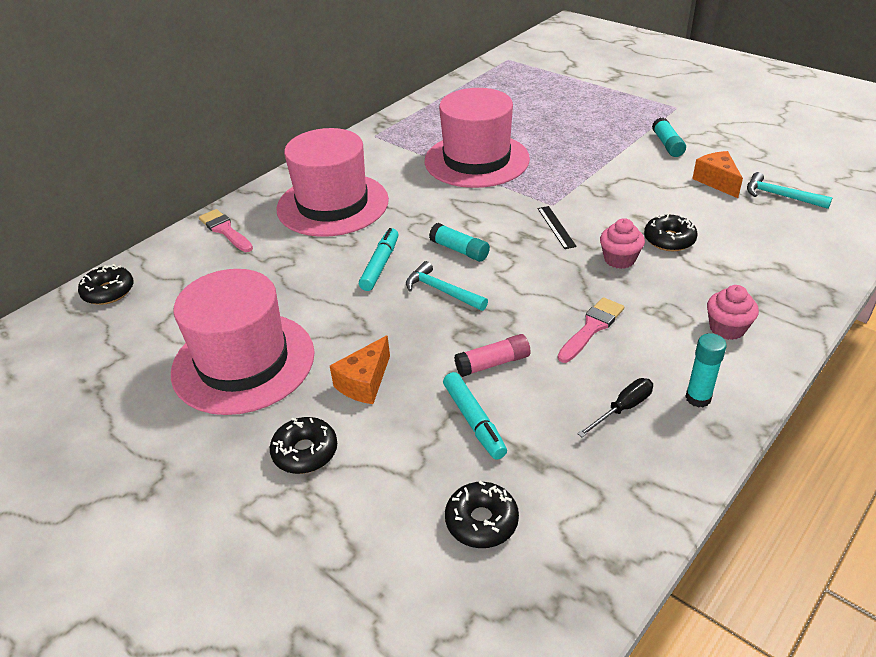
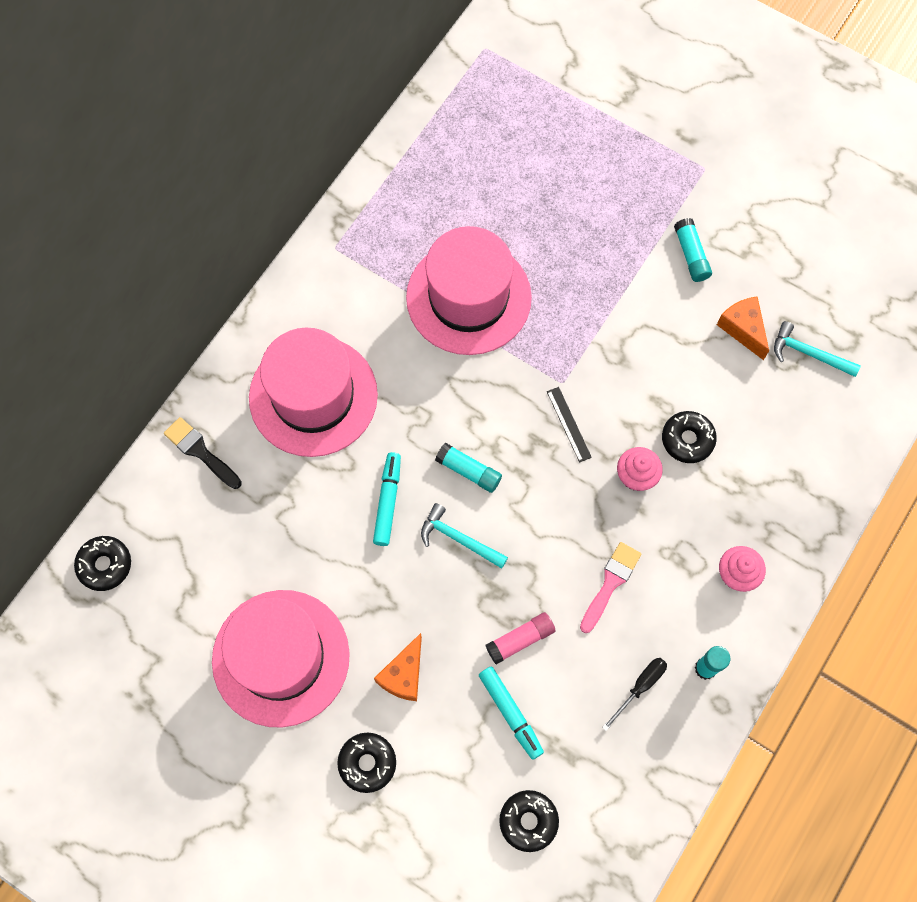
camera: 10 degrees left, 30 degrees up
(225, 230) = (201, 452): pink brush -> black brush

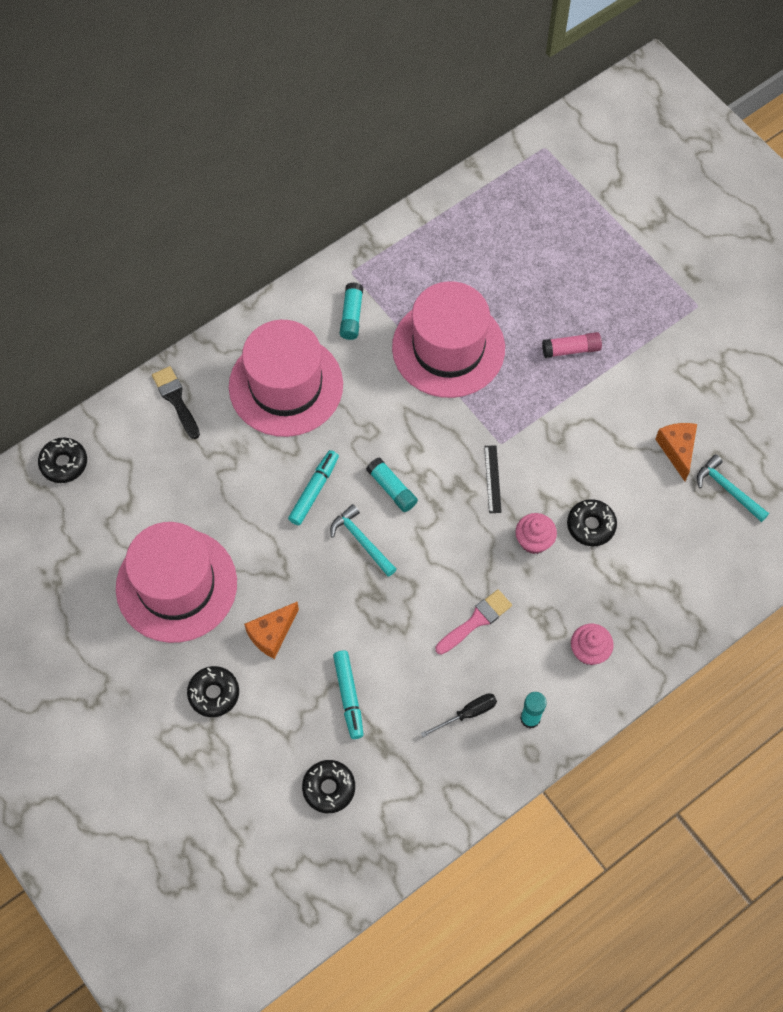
camera: 20 degrees right, 5 degrees down
(520, 639) = (380, 640): pink glue stick -> pink glue stick (571, 349)
(691, 255) = (656, 374): turquoise glue stick -> turquoise glue stick (351, 316)

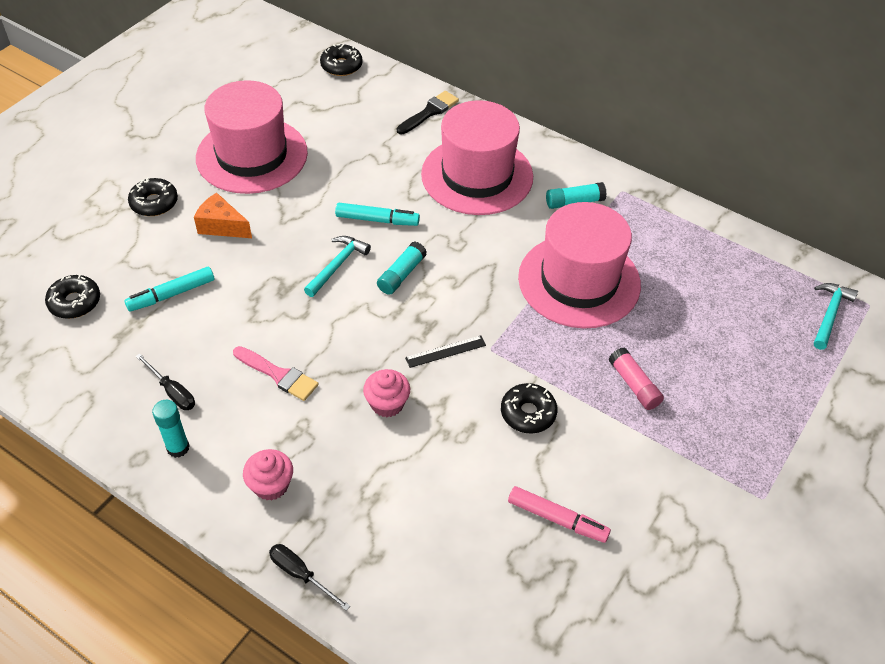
camera: 70 degrees right, 15 degrees down
(591, 525) = (424, 452): black donut -> black donut (528, 413)
(676, 646) = (301, 575): none -> black screwdriver
(677, 450) = (557, 519): orange cheese -> pink marker
(728, 489) = (529, 587): turquoise hammer -> turquoise hammer (830, 314)

